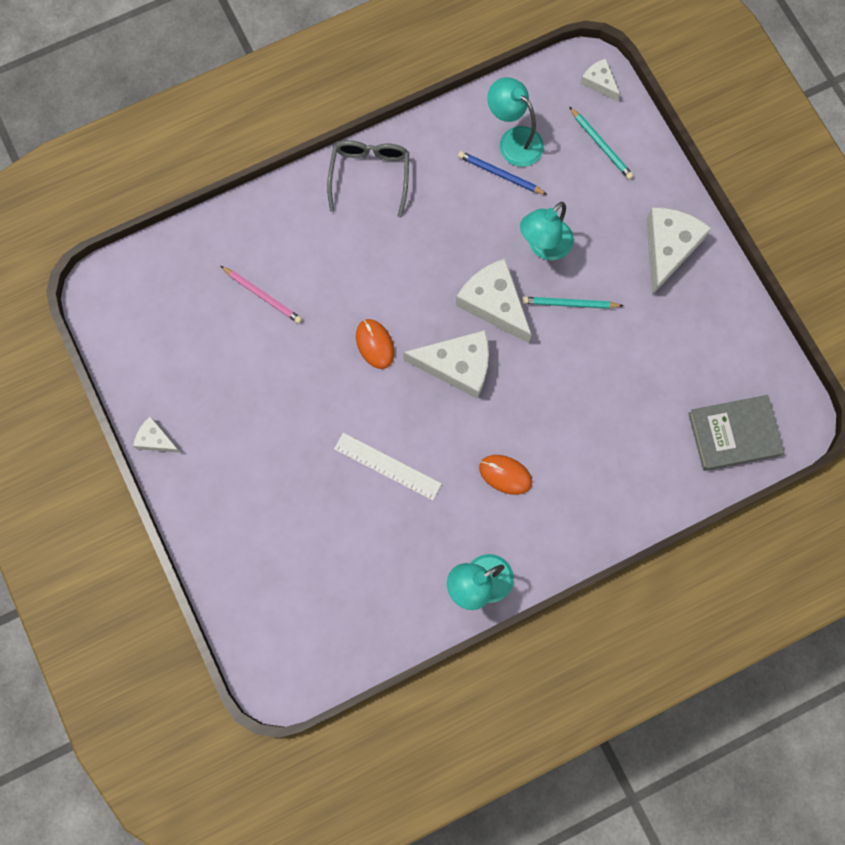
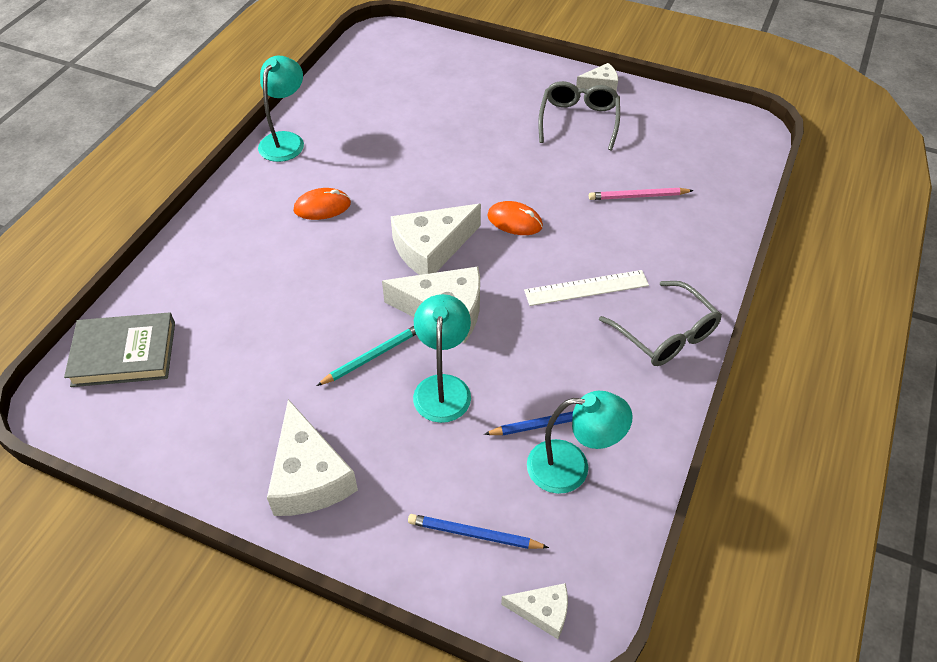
camera: 140 degrees right, 25 degrees down
(220, 410) = (578, 120): none -> grey glasses
(387, 466) = (422, 160): white ruler -> white ruler (586, 288)
(601, 145) = (474, 534): turquoise pencil -> blue pencil
(733, 434) = (124, 354): grey book -> grey book turned 45 degrees clockwise

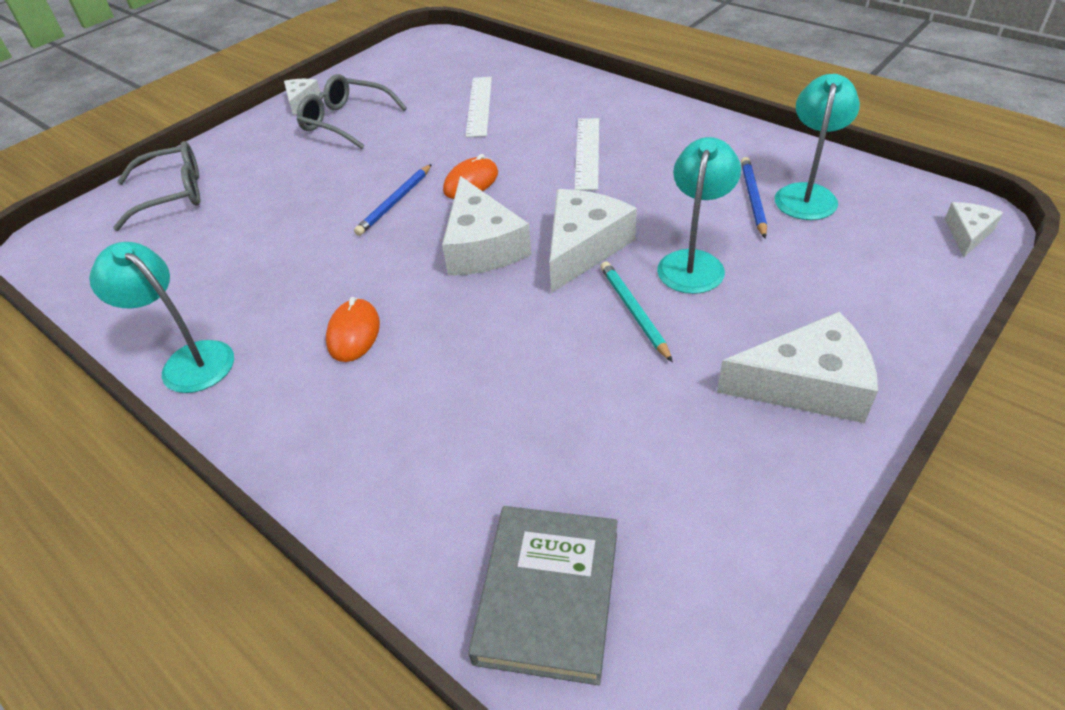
camera: 70 degrees left, 5 degrees down
(443, 387) = (693, 262): turquoise lamp -> turquoise lamp turned 90 degrees clockwise
(474, 534) = (885, 264): blue pencil -> blue pencil (395, 202)
(638, 196) = (479, 106): pink pencil -> white ruler
(666, 334) = (661, 120): grey glasses -> grey glasses (173, 194)

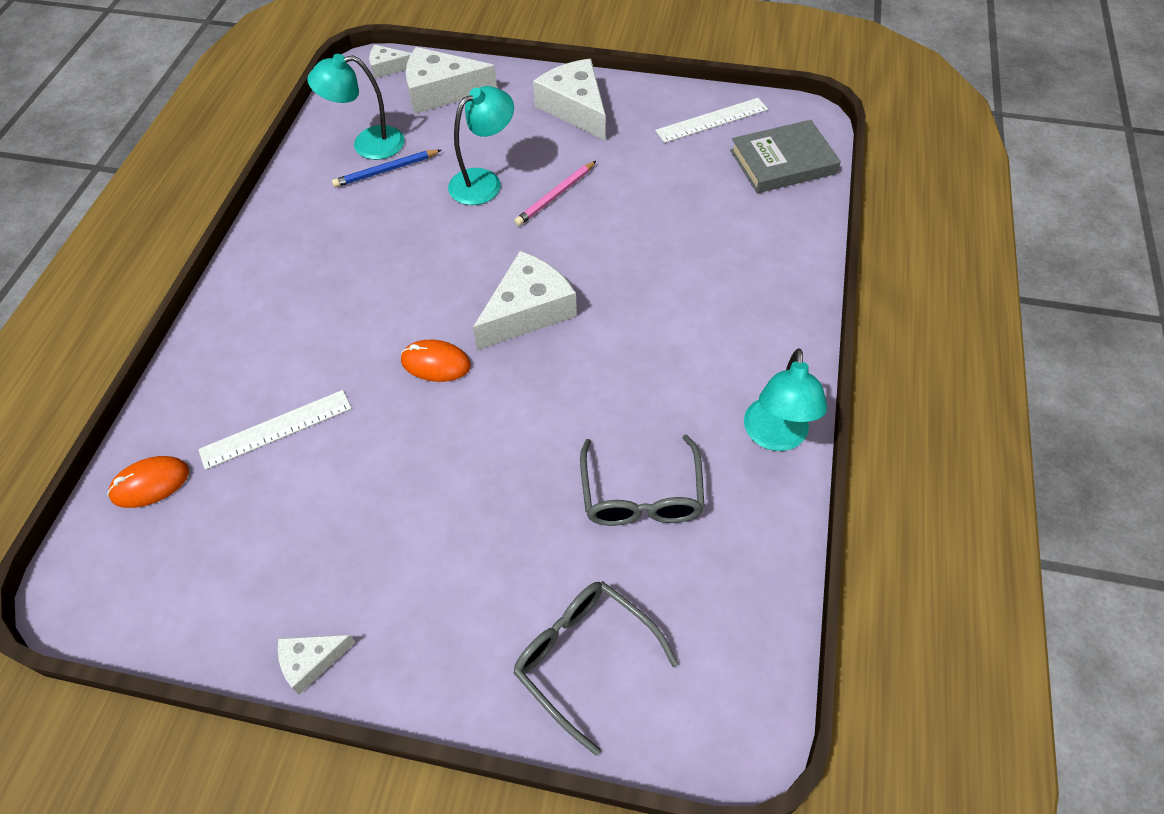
camera: 120 degrees left, 10 degrees up
(346, 121) = (352, 560): grey glasses -> grey glasses (641, 495)
(353, 333) = (675, 342): orange mouse -> orange mouse (150, 484)
(395, 202) = (495, 410): blue pencil -> none
(583, 247) = (497, 246): white cheese -> white cheese (441, 92)
(587, 153) = (350, 294): white ruler -> white ruler (712, 120)
(634, 312) = (555, 195): turquoise pencil -> pink pencil
(693, 262) = (484, 181): turquoise lamp -> turquoise lamp turned 150 degrees clockwise

